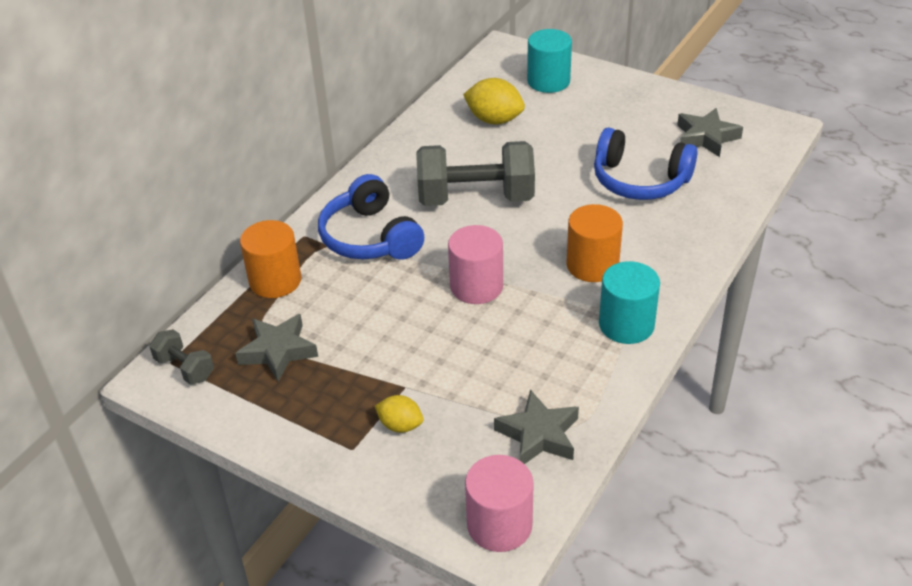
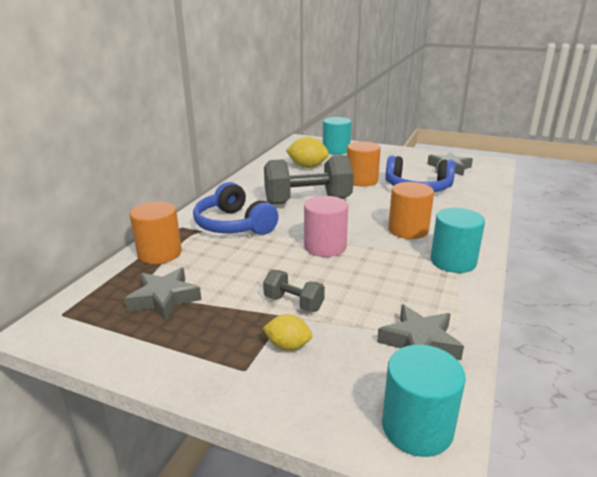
camera: 10 degrees left, 15 degrees down
(185, 368) = (75, 317): grey dumbbell -> grey dumbbell (293, 303)
(499, 525) = (417, 427): pink cylinder -> turquoise cylinder
(564, 158) = (361, 180): none -> orange cylinder

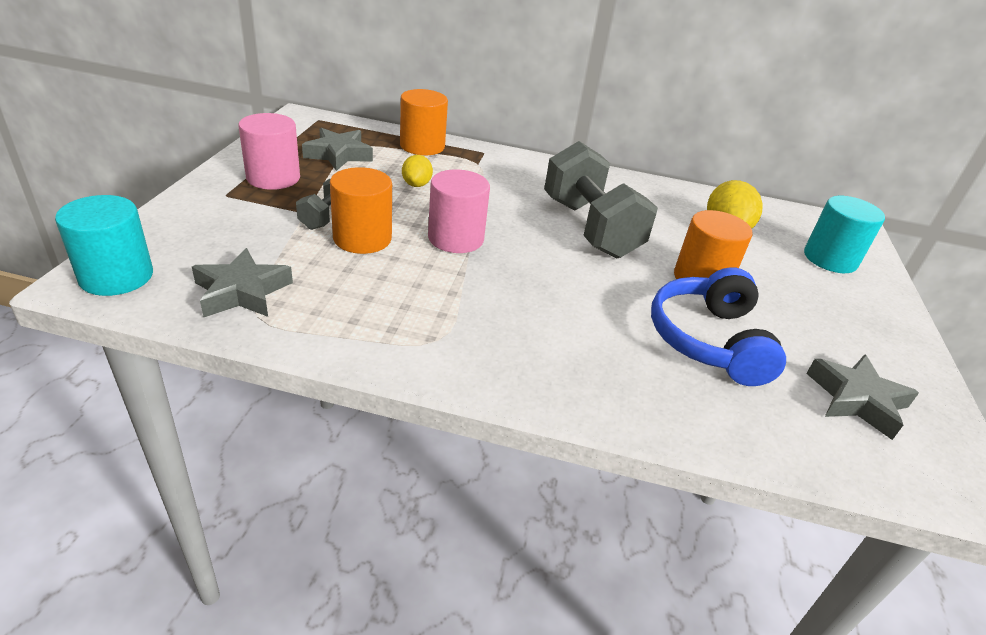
camera: 75 degrees right, 10 degrees up
(210, 338) = (273, 178): none -> pink cylinder
(233, 225) = (498, 180): blue headphones -> none
(288, 346) = (254, 214): yellow lemon -> yellow lemon (416, 184)
(408, 230) = (526, 311): orange cylinder -> orange cylinder (362, 238)
(453, 261) = (432, 344): turquoise cylinder -> none

